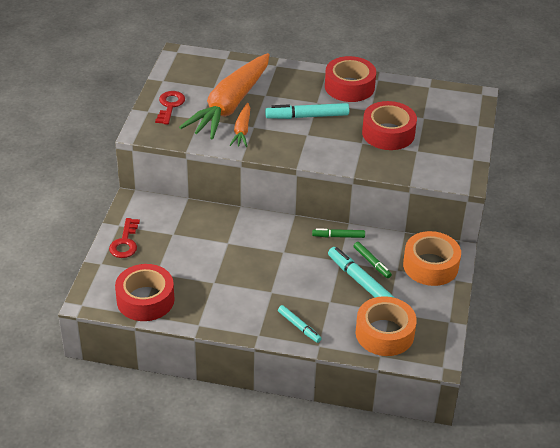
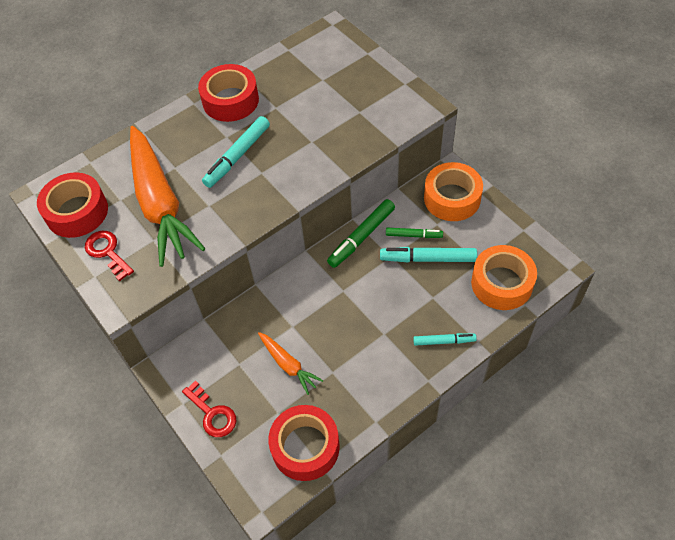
camera: 45 degrees left, 15 degrees up
(242, 130) = (205, 217): orange carrot -> orange carrot (288, 365)
(338, 236) = (361, 237): green marker -> green marker, size x1.65
(388, 133) = (318, 115): red tape -> red tape (77, 212)

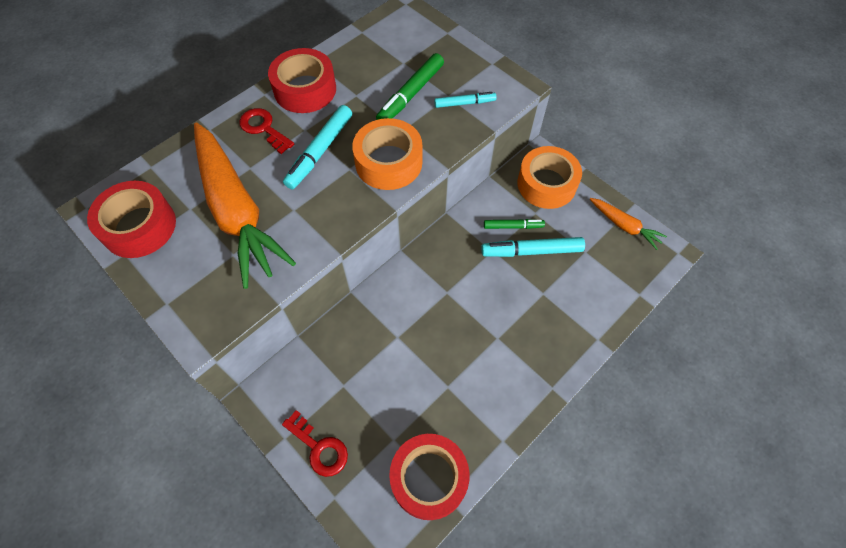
camera: 10 degrees left, 5 degrees up
(107, 252) = (179, 273): red key -> red key (264, 128)
(288, 365) = (398, 382): orange carrot -> orange carrot (624, 226)
(361, 237) = (458, 232): green marker -> green marker (411, 94)
(444, 341) = (562, 342): turquoise marker -> turquoise marker (464, 103)
(502, 283) = (612, 273): orange tape -> orange tape (388, 162)

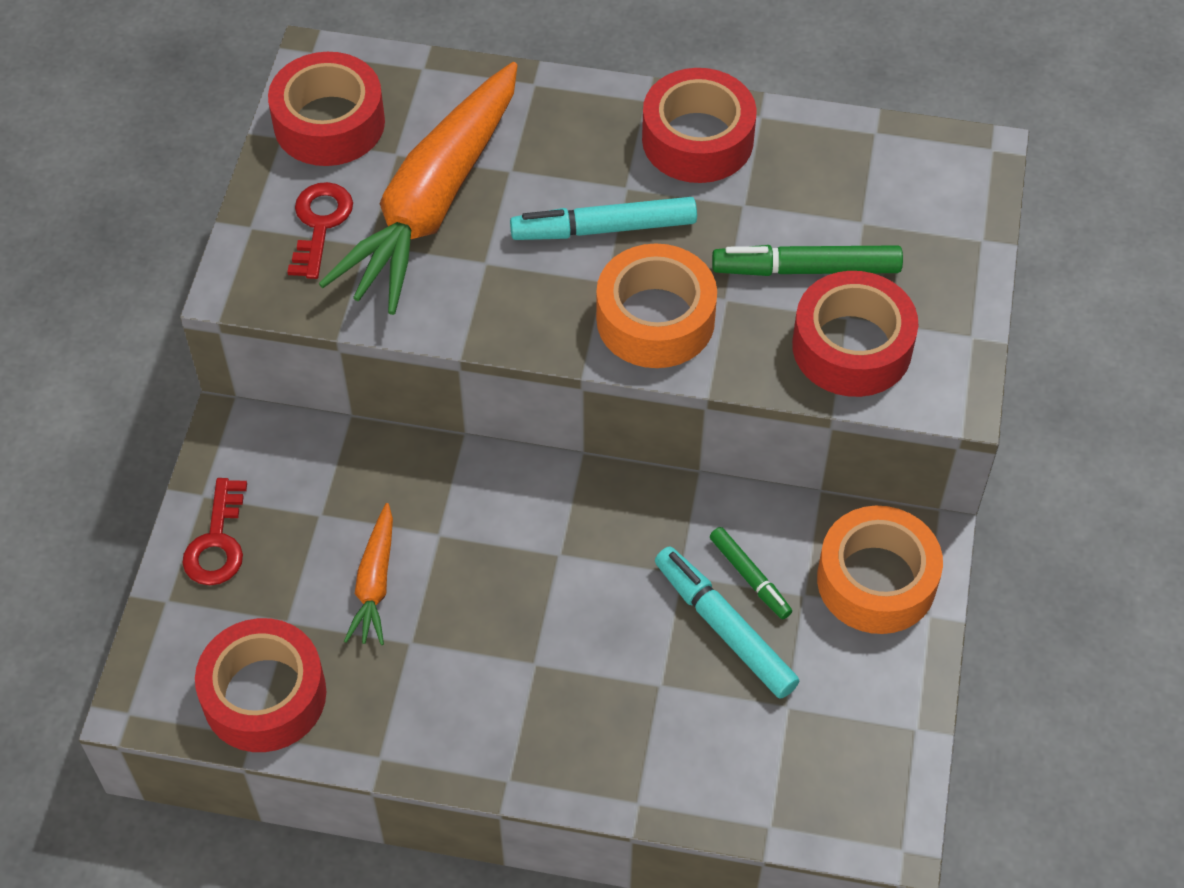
camera: 55 degrees right, 5 degrees down
(264, 128) = (587, 140): red key -> red key (320, 224)
(464, 103) = (852, 347): turquoise marker -> red tape
(624, 226) = (888, 740): orange carrot -> orange carrot (374, 583)

